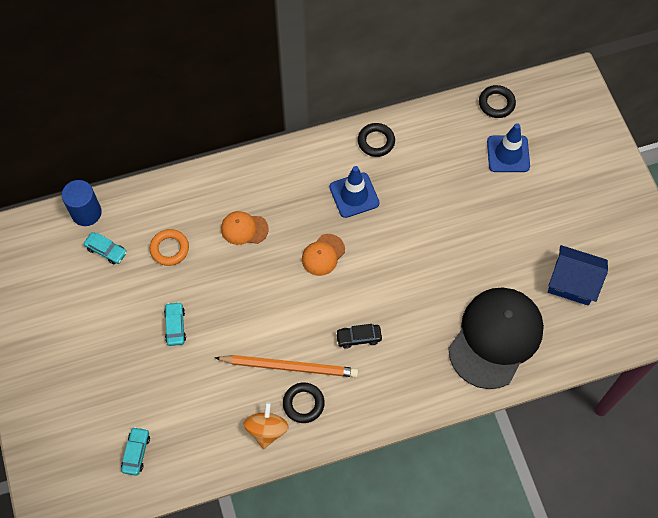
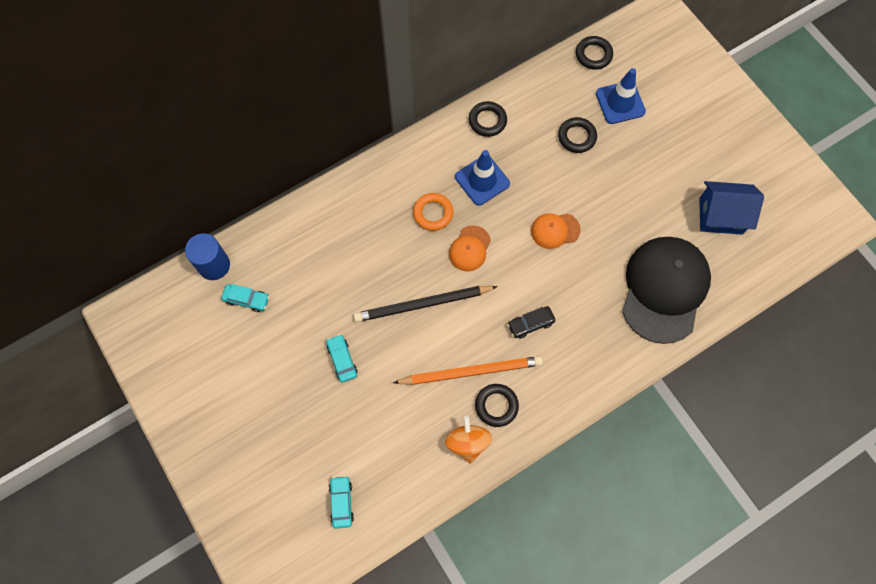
camera: 15 degrees left, 5 degrees up
(169, 249) = (312, 281): orange ring -> orange ring (433, 213)
(244, 229) = (382, 242): orange cap -> orange cap (555, 230)
(264, 295) = (422, 304): none -> black pencil
(456, 176) = (576, 137): none -> black ring

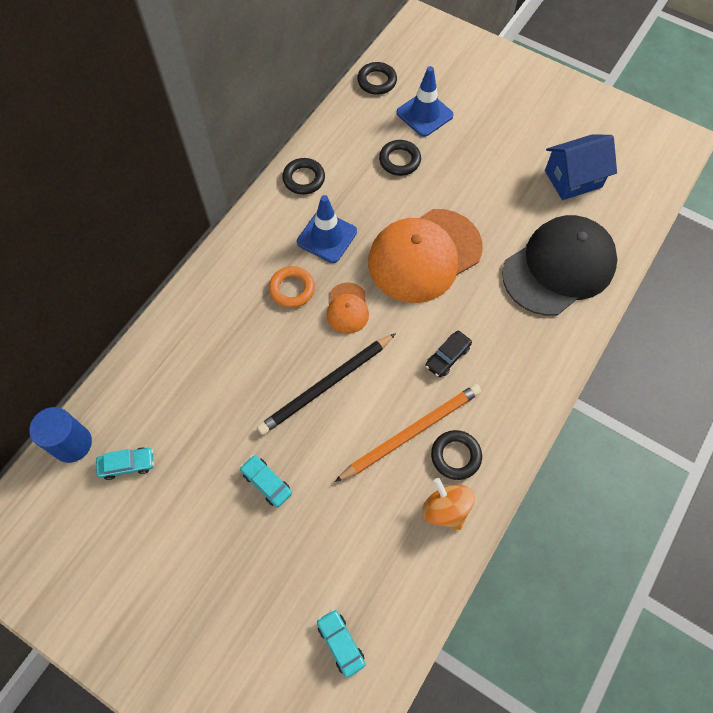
camera: 25 degrees left, 5 degrees down
(555, 230) = (424, 255): orange cap -> orange cap, size x2.20
(664, 289) = (559, 267): black cap -> black cap turned 60 degrees clockwise

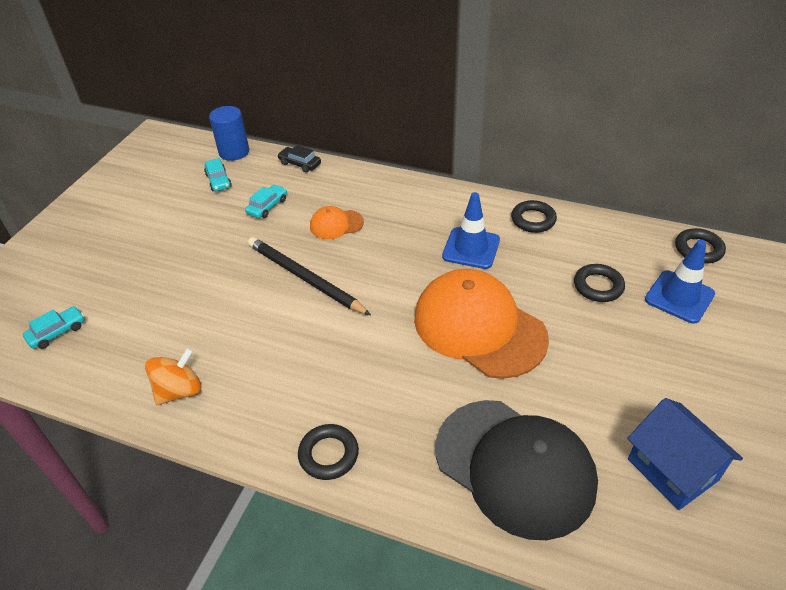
camera: 80 degrees right, 20 degrees down
(266, 482) = (205, 258): turquoise car -> turquoise car (267, 206)
(292, 289) = (402, 236): orange ring -> none
(347, 308) = (393, 278): orange cap -> orange cap (336, 224)
(411, 432) = (262, 349): orange pencil -> none
(447, 357) = (355, 366): black car -> black car (300, 164)
(455, 456) = (238, 391): black ring -> black ring (328, 454)

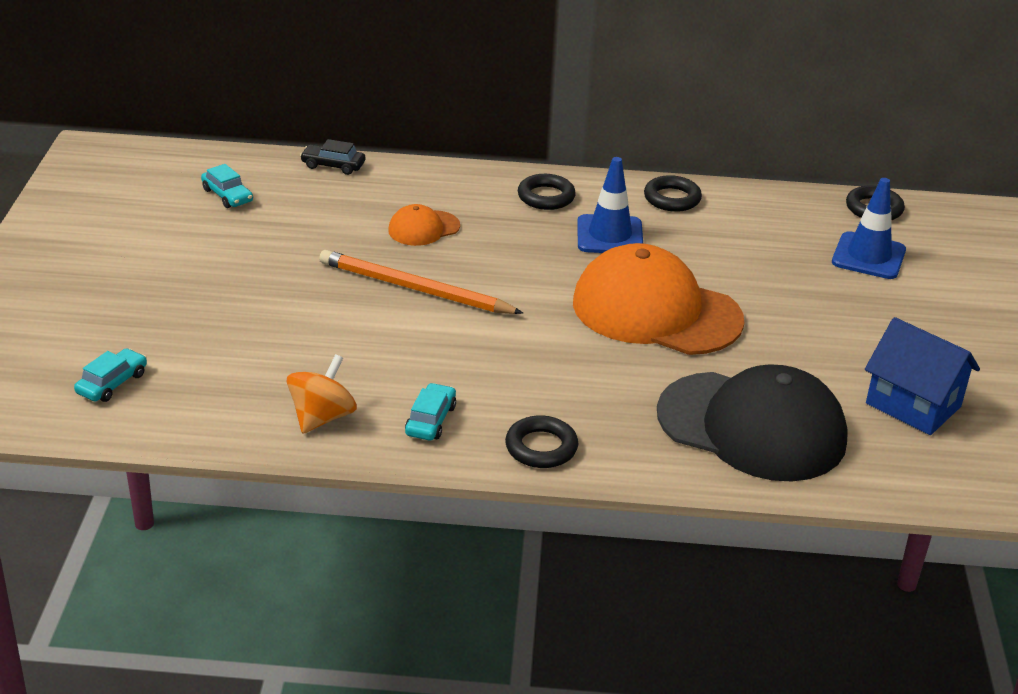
camera: 20 degrees left, 10 degrees down
(234, 152) = (228, 160): blue cylinder -> none
(267, 206) = (317, 218): turquoise car -> turquoise car (431, 420)
(304, 278) = (415, 289): black pencil -> orange pencil
(598, 286) = (775, 256): black ring -> black ring (546, 197)

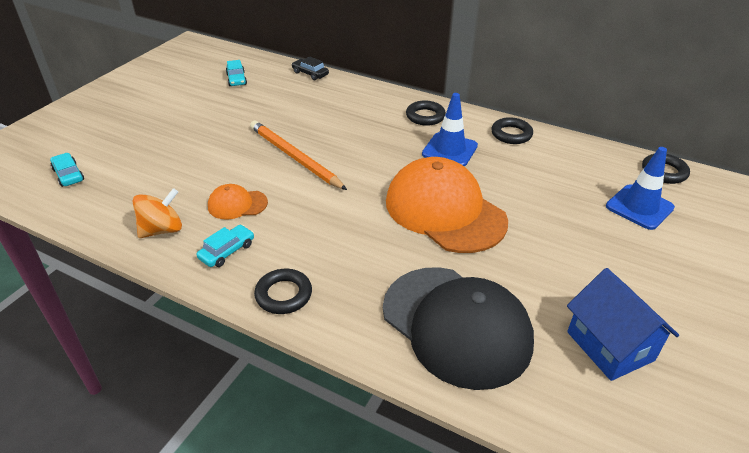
camera: 25 degrees right, 5 degrees up
(112, 383) = (68, 175): turquoise car -> turquoise car turned 90 degrees counterclockwise
(423, 228) = (332, 120): orange cap -> orange cap (237, 204)

